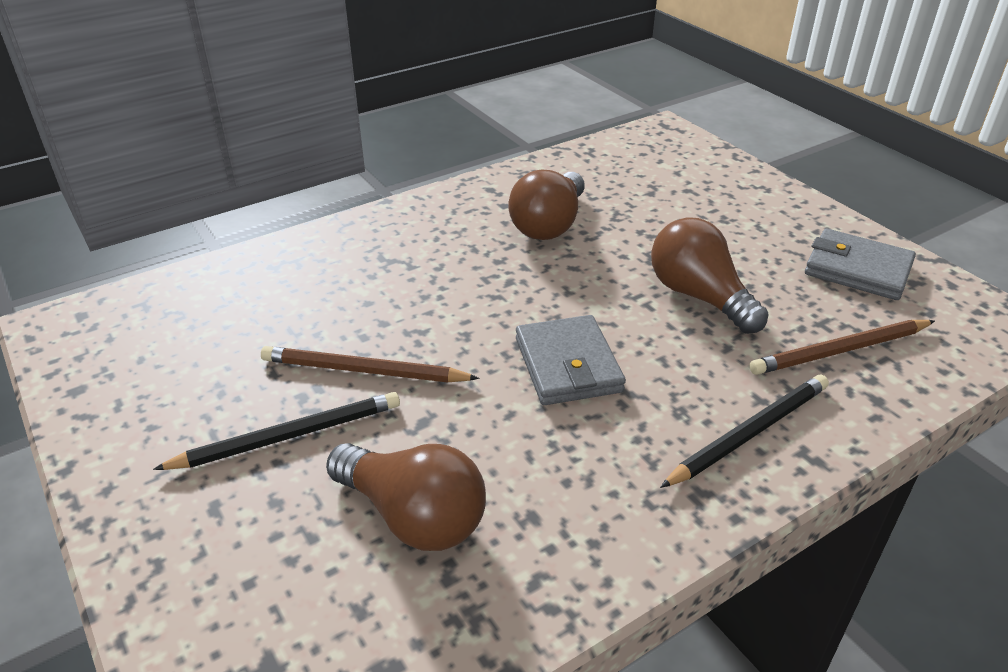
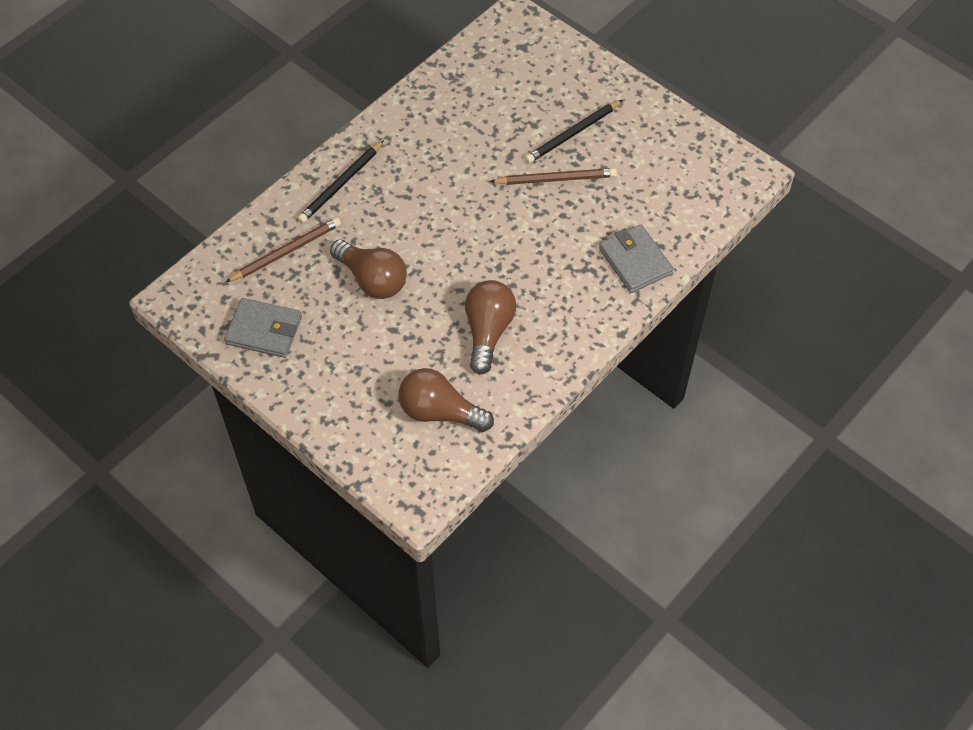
camera: 165 degrees right, 20 degrees up
(413, 516) = (493, 109): brown light bulb -> brown light bulb (439, 412)
(568, 365) = (444, 207): grey wallet -> grey wallet (635, 261)

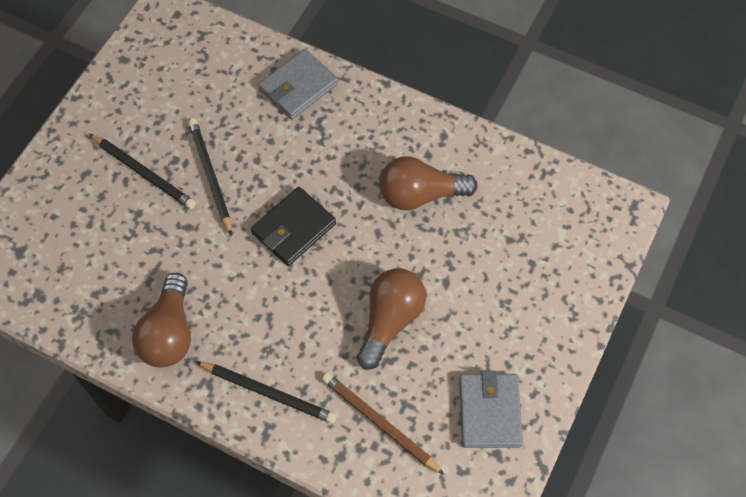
camera: 105 degrees left, 5 degrees up
(439, 412) = (525, 214): brown light bulb -> brown light bulb (169, 333)
(484, 229) = (293, 228): none -> black wallet
(556, 179) = (210, 176): brown pencil -> black pencil

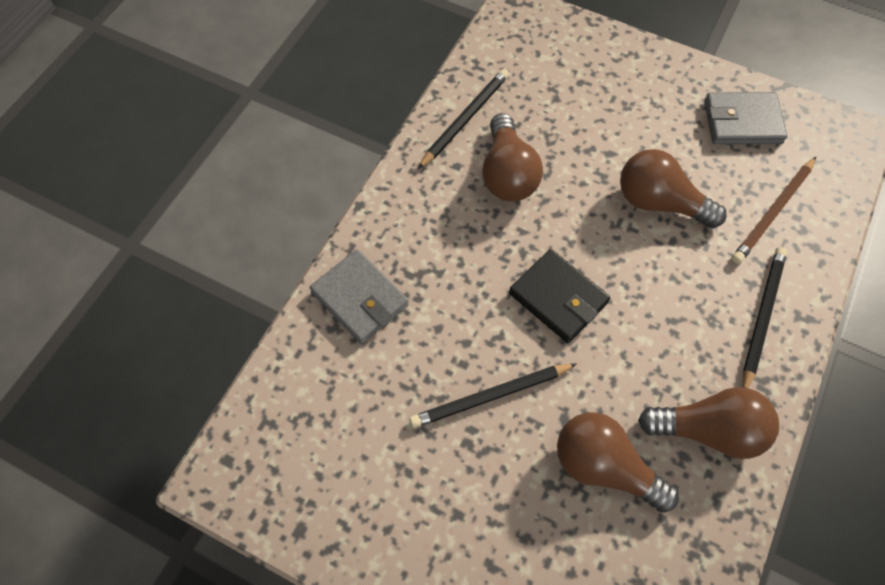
camera: 90 degrees left, 0 degrees up
(144, 173) = (488, 482): black pencil -> black pencil (465, 119)
(147, 252) = (604, 467): none -> brown light bulb

